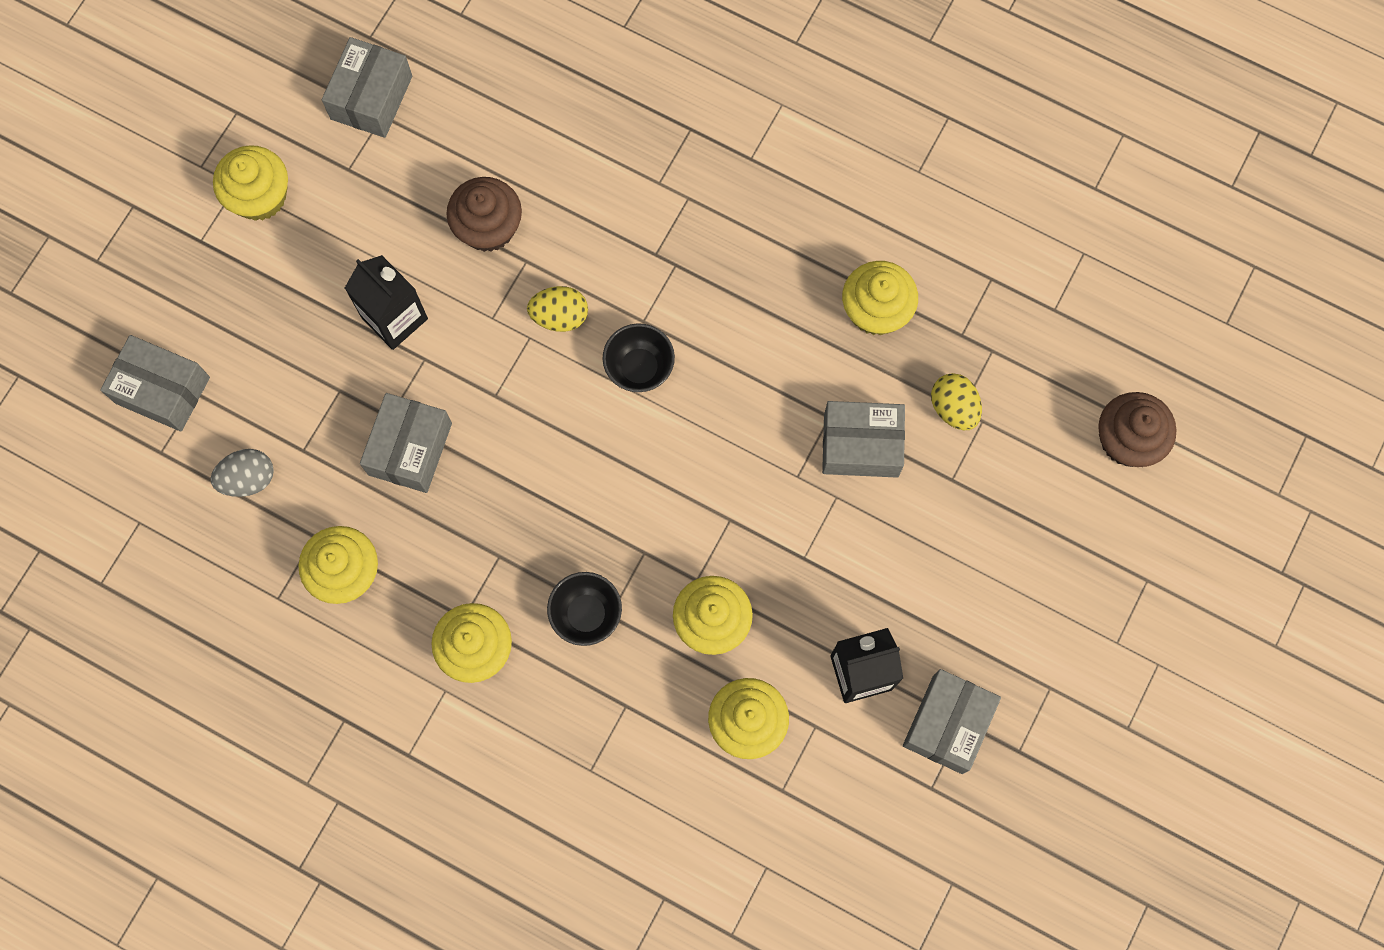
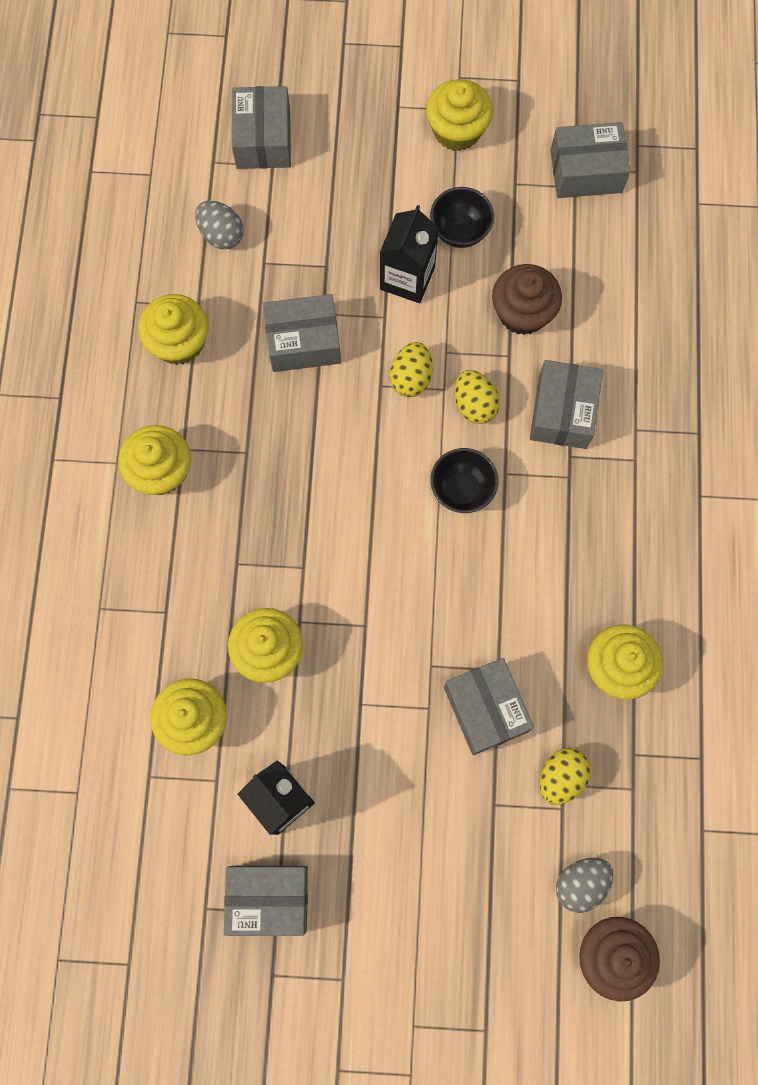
camera: 65 degrees right, 0 degrees up
(502, 363) = (411, 378): none -> yellow egg
(586, 614) = (229, 544): black bowl -> black bowl (460, 231)
(608, 239) = (562, 412): none -> grey box
(1055, 436) = (580, 883): none -> grey egg

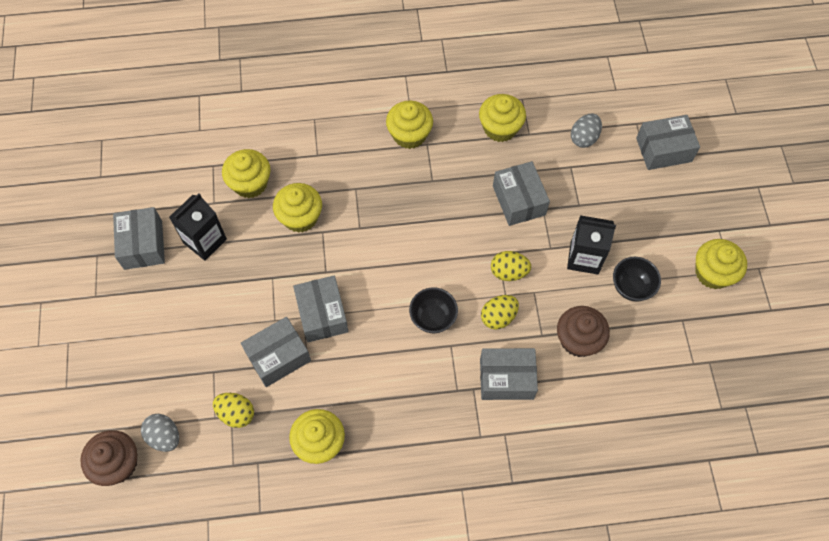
camera: 80 degrees right, 10 degrees down
(586, 171) = (709, 370): grey box -> grey box (322, 314)

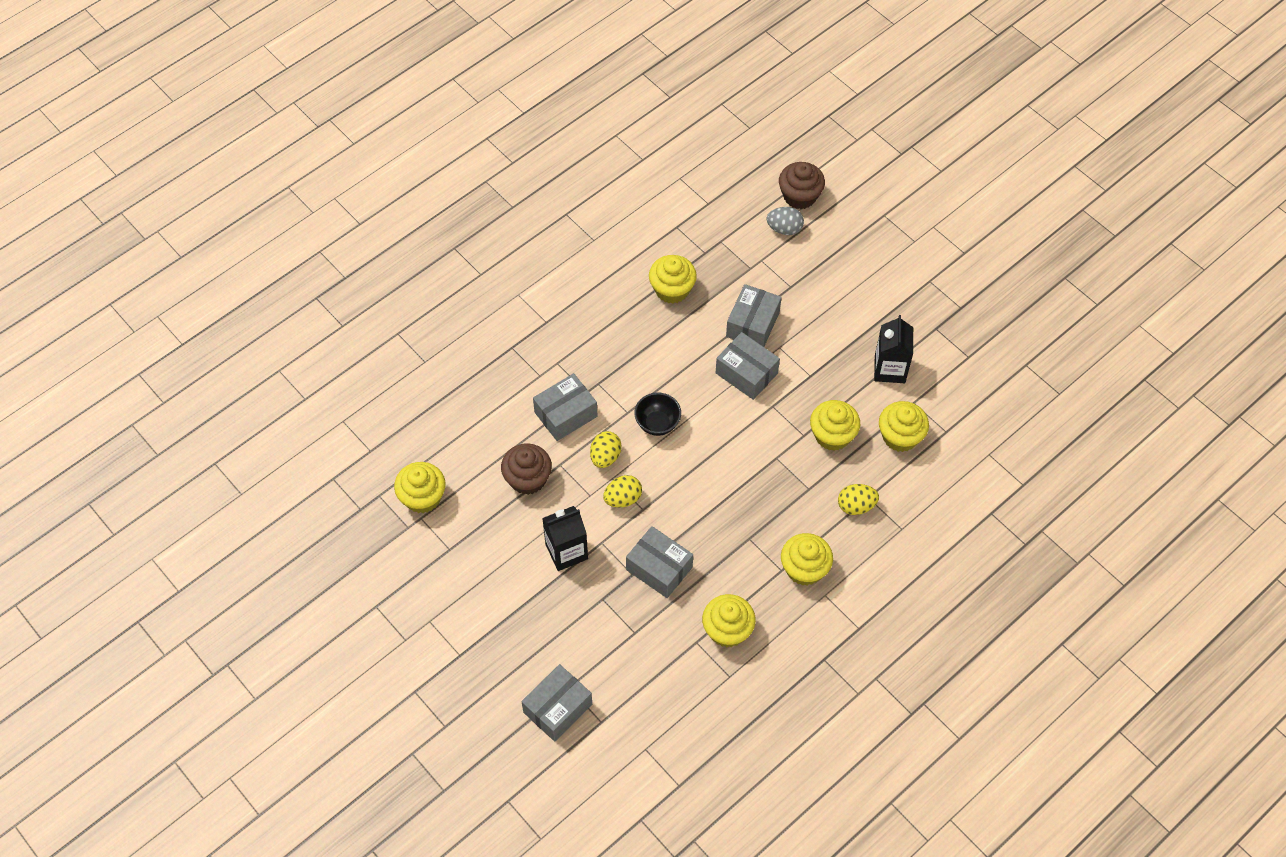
camera: 145 degrees right, 5 degrees down
(143, 245) = (934, 336): grey box -> none
(236, 413) = (748, 271): yellow egg -> yellow egg (856, 506)
(584, 138) = (641, 671): grey egg -> none
(631, 287) = (509, 551): black bowl -> none
(713, 273) = (444, 608): yellow cupcake -> yellow cupcake (422, 497)

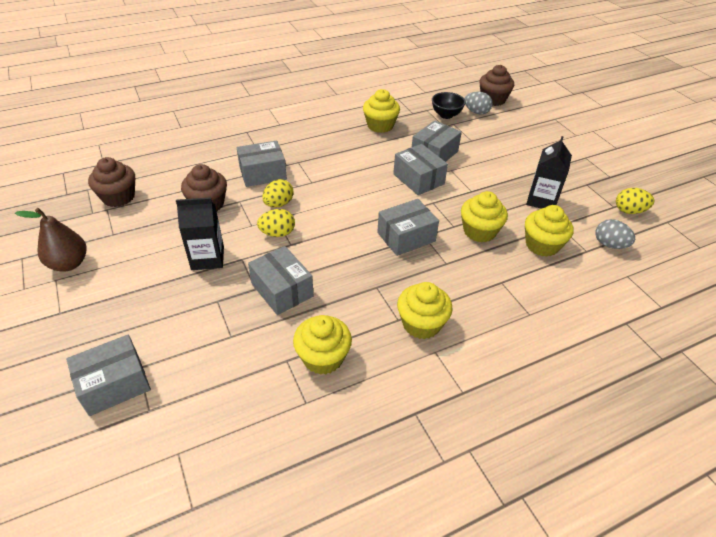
camera: 15 degrees right, 15 degrees down
(422, 497) = (118, 197): yellow cupcake -> brown cupcake
(430, 599) = (69, 264): none -> brown pear
(657, 423) = (332, 193): black bowl -> black bowl (446, 115)
(758, 465) = (406, 237): none -> grey box
(856, 506) = (488, 286): yellow egg -> yellow egg (629, 211)
(968, 416) = (609, 245): none -> grey egg

